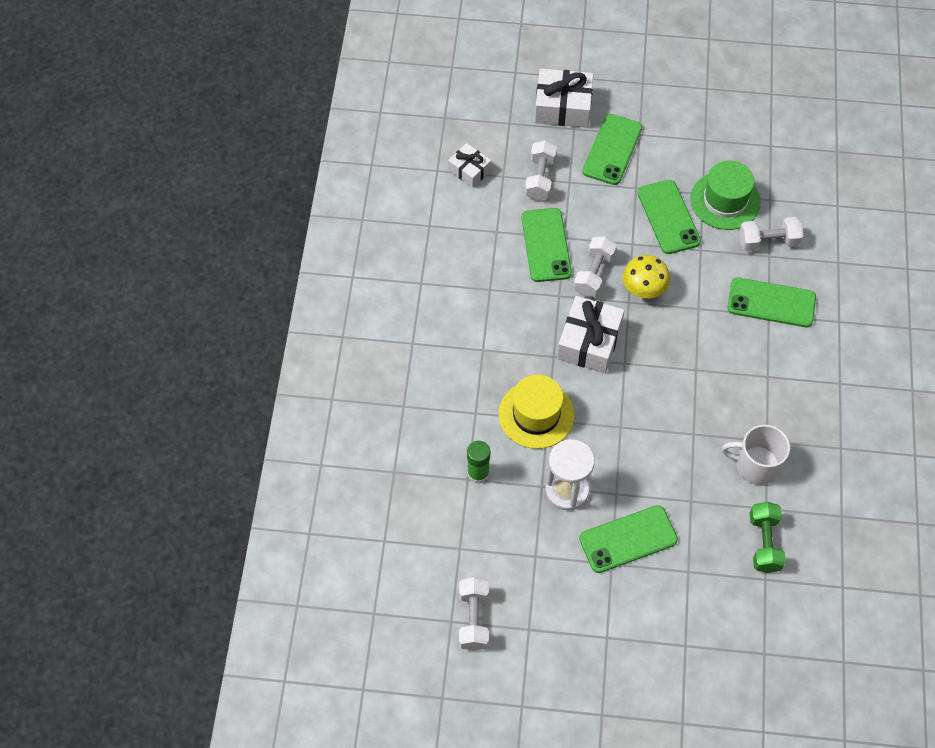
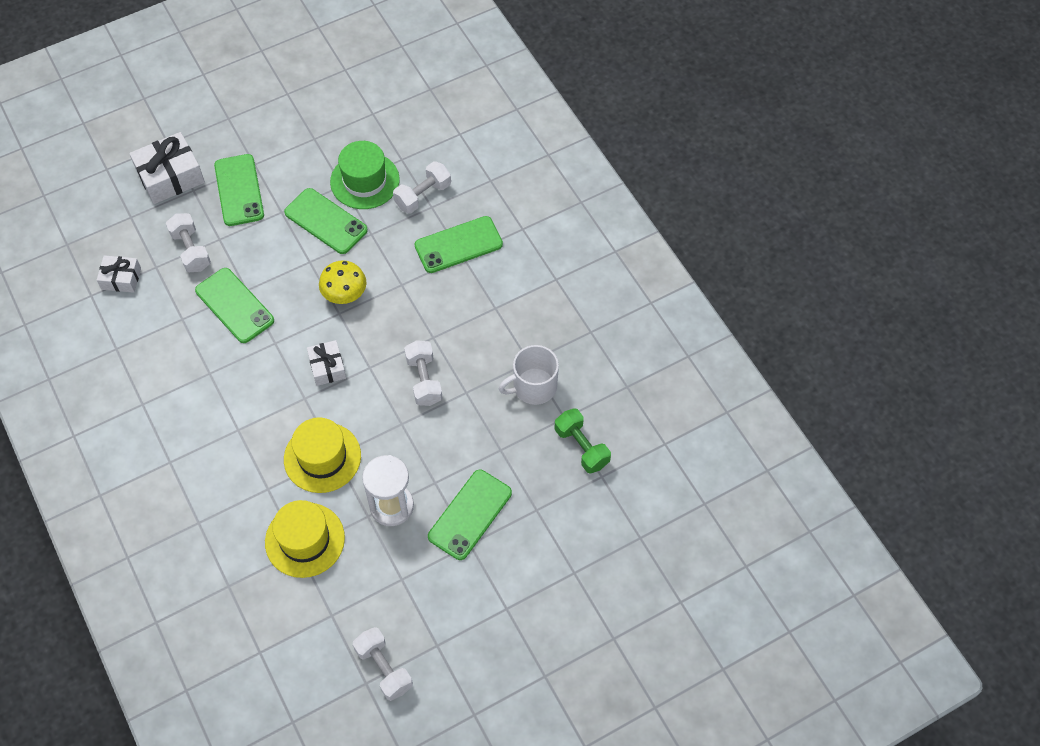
camera: 35 degrees left, 0 degrees up
(478, 473) = (305, 540): green glue stick -> yellow hat
(589, 342) = (327, 367): white gift -> white gift, size x0.59
(594, 274) = (293, 307): white dumbbell -> white dumbbell (424, 380)

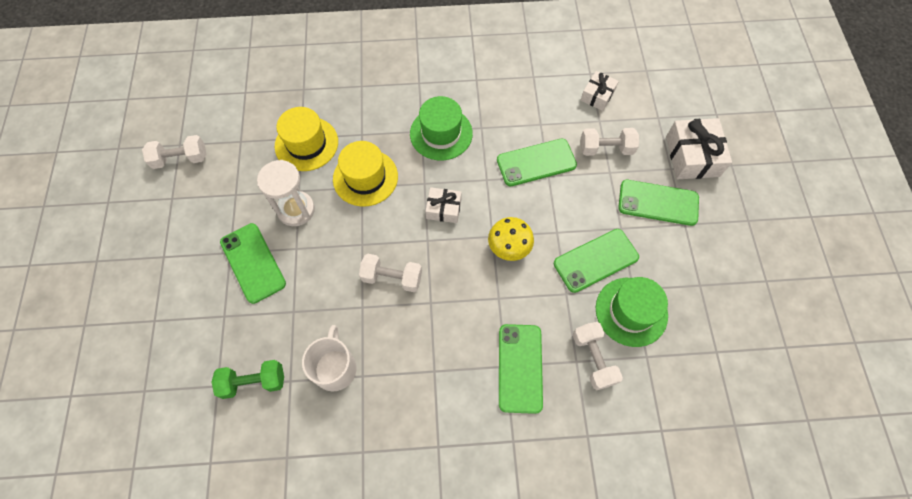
camera: 115 degrees right, 5 degrees up
(233, 408) = (441, 133): none -> green hat

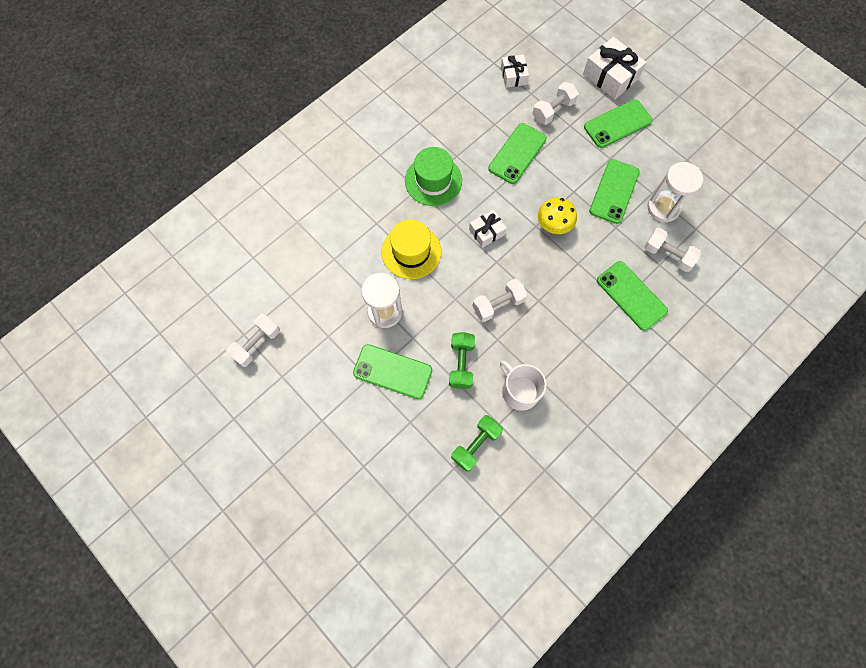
camera: 40 degrees left, 5 degrees up
(306, 144) = (343, 260): yellow hat -> none
(311, 302) = (461, 364): none -> green dumbbell
(631, 311) = (663, 208): green hat -> white hourglass

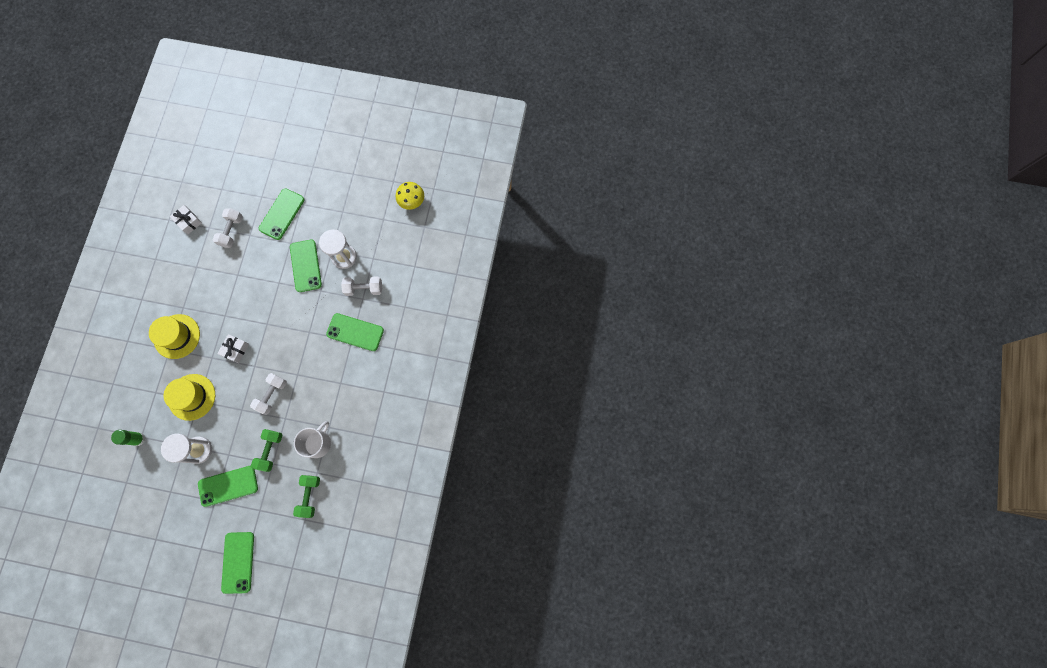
camera: 35 degrees left, 5 degrees up
(257, 344) = (124, 530): white dumbbell -> none
(330, 259) = (138, 439): none -> green glue stick
(433, 180) = (177, 336): green hat -> yellow hat
(461, 364) = (270, 450): green dumbbell -> green dumbbell turned 45 degrees clockwise
(517, 153) = (224, 279): green phone -> green phone (238, 562)
(519, 391) = (318, 443): white mug -> white mug turned 105 degrees clockwise
(553, 225) = (278, 315): yellow mushroom -> yellow mushroom (412, 201)
(610, 76) = (258, 180): white gift -> none

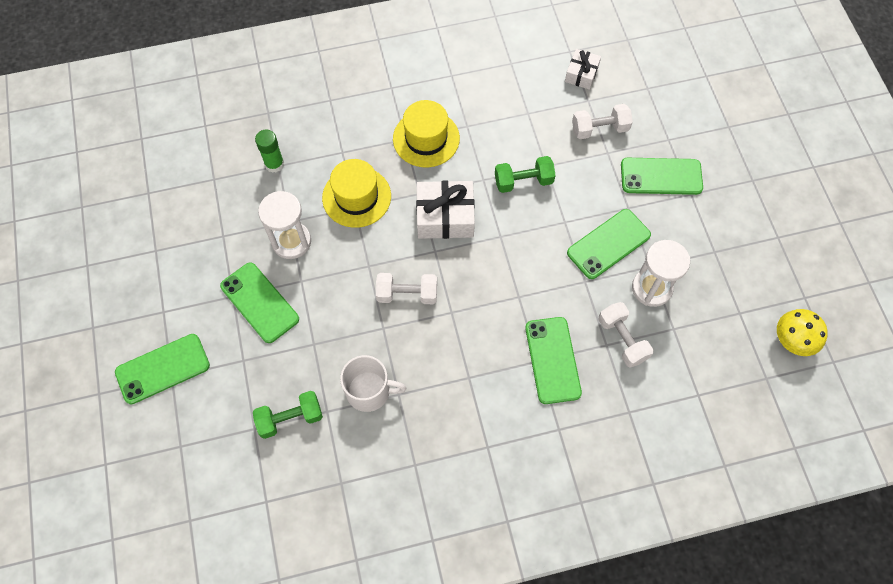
camera: 65 degrees right, 10 degrees down
(236, 349) = (445, 216): white gift -> white gift, size x1.68
(270, 450) = (330, 332): green dumbbell -> green dumbbell (523, 181)

